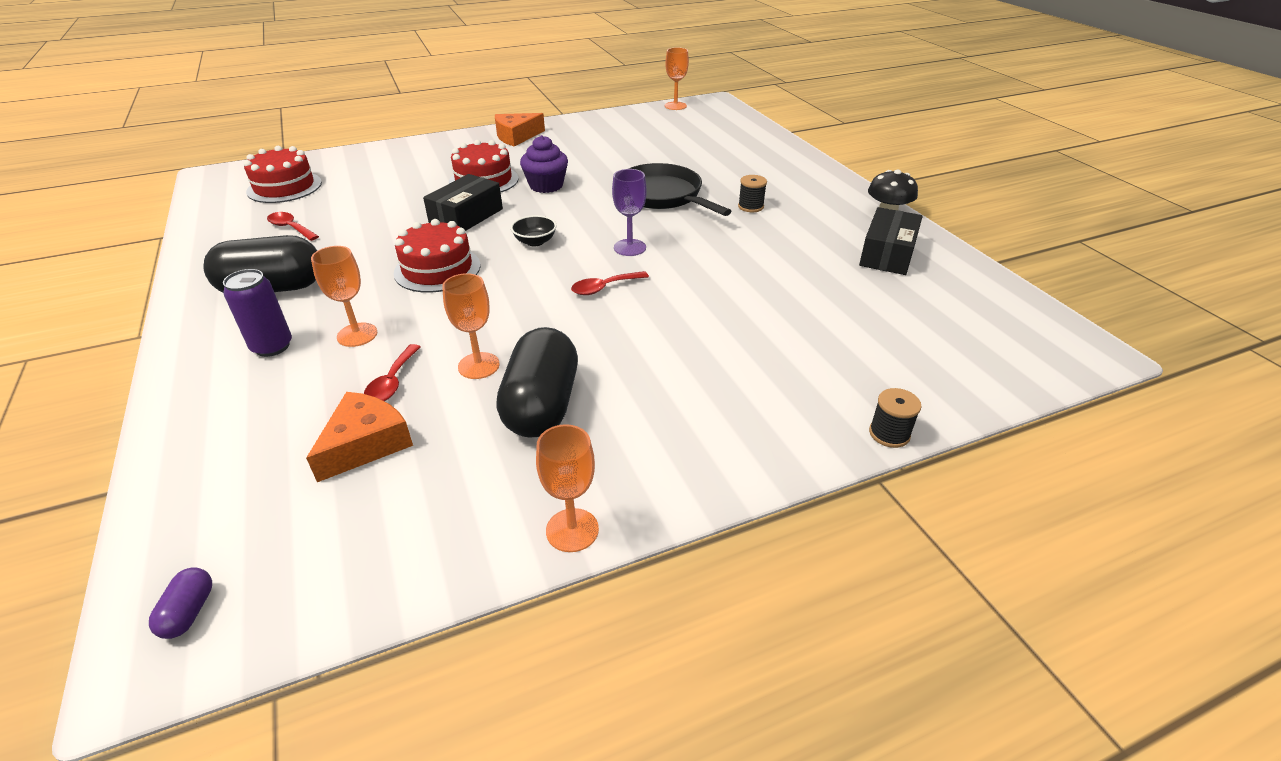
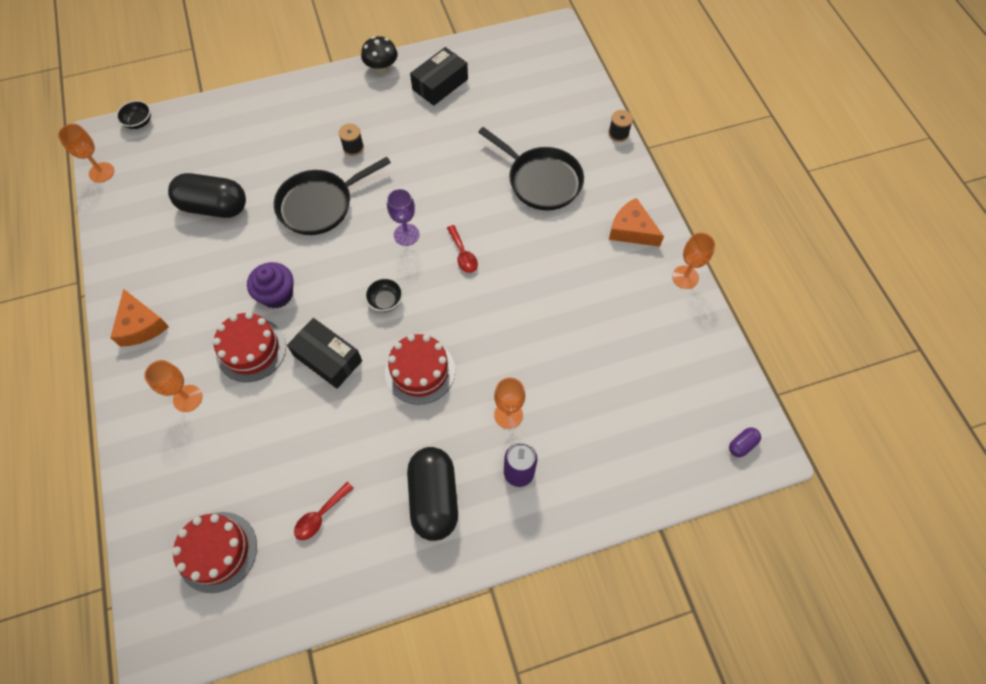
camera: 85 degrees left, 25 degrees up
(189, 612) = (742, 444): purple capsule -> purple capsule turned 45 degrees counterclockwise
(365, 444) = (623, 386): orange cheese -> orange cheese (631, 230)
(392, 382) = (565, 381): red spoon -> none
(478, 366) = (550, 330): orange goblet -> orange goblet (187, 398)
(541, 405) = (591, 292): black capsule -> black capsule (214, 207)
(737, 111) = (139, 122): none -> black bowl
(748, 347) = (541, 180): none -> black pan
(887, 254) = (440, 84): black box -> black box turned 75 degrees counterclockwise

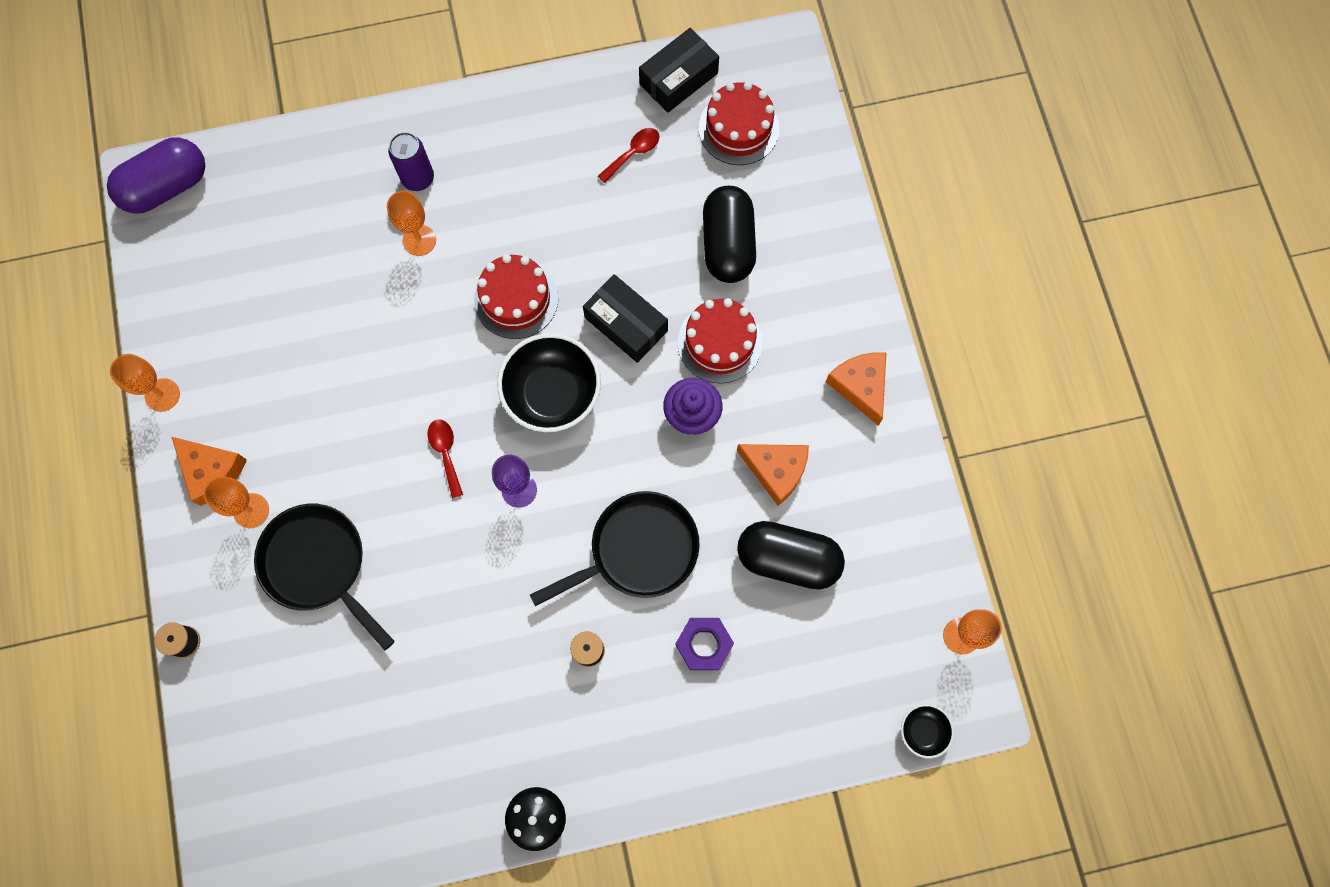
camera: 175 degrees left, 10 degrees up
(187, 398) = (790, 289): orange goblet -> orange goblet (251, 510)
(216, 261) = (776, 470): none -> orange cheese
(276, 156) = (704, 644): none -> purple nut
(385, 301) = (552, 394): black bowl -> black bowl, size x2.07
(434, 498) = (512, 161): black capsule -> black capsule (727, 244)
(440, 84) = (445, 770): black box -> black box (678, 78)
(742, 444) = (167, 187): purple capsule -> purple capsule, size x2.40

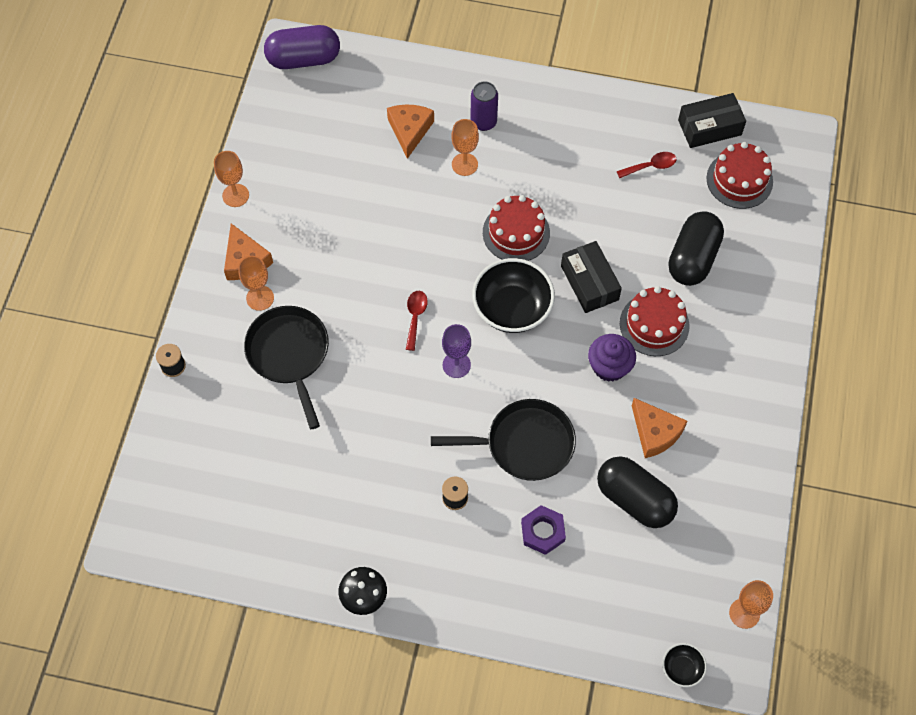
camera: 25 degrees right, 10 degrees down
(860, 386) = (748, 400): orange cheese -> orange cheese (409, 131)

